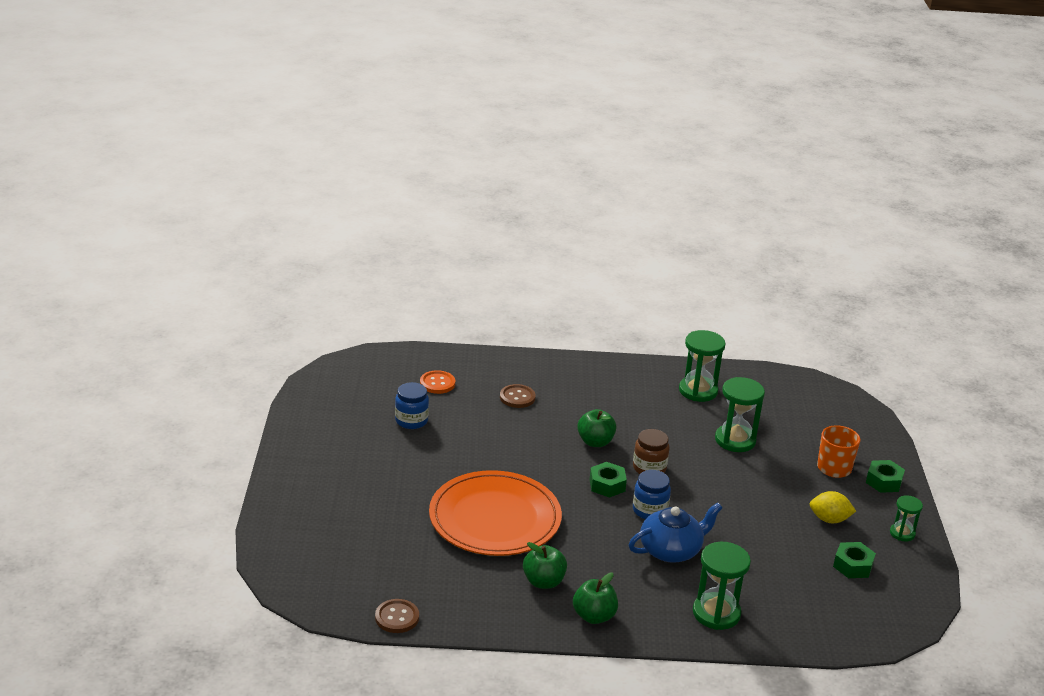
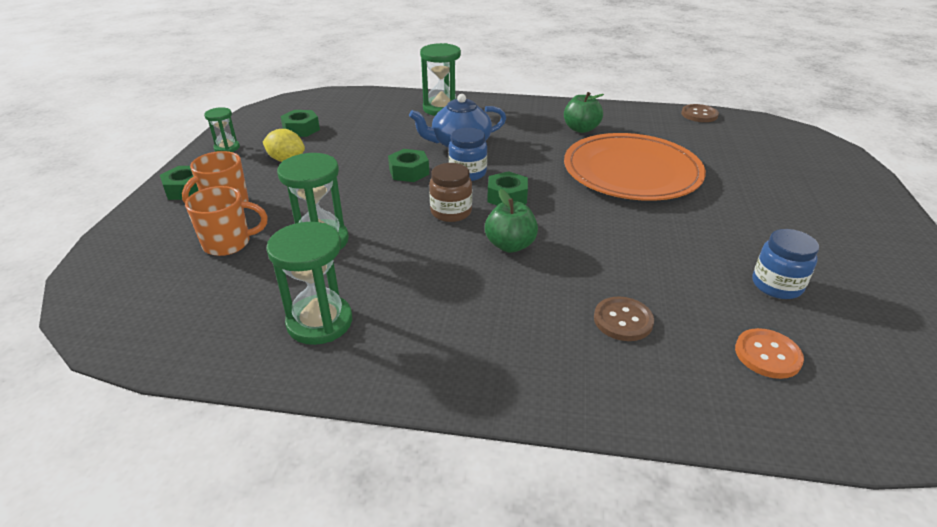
camera: 170 degrees left, 5 degrees up
(594, 616) = (540, 110): green apple -> none
(704, 509) = (409, 172): none -> green nut
(799, 436) = (228, 243): none -> orange mug

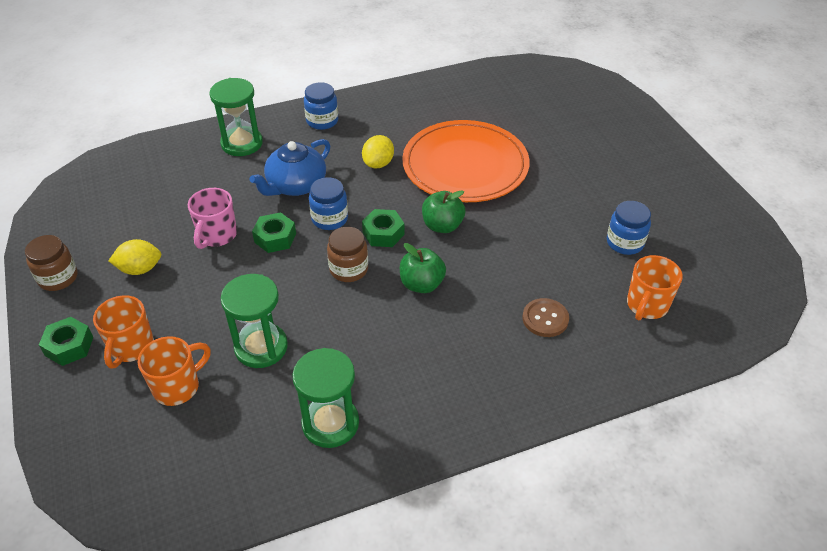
camera: 30 degrees left, 10 degrees up
(227, 148) = (58, 278): green hourglass -> brown jar
(301, 129) = (117, 223): green nut -> none
(364, 157) = (217, 235): none -> pink mug
(521, 111) = (322, 121): none -> blue jar
(546, 149) = (378, 163): none -> yellow lemon
(581, 129) = (391, 127): green apple -> green apple (442, 226)
(699, 115) = (480, 74): brown button -> none
(767, 355) = (646, 305): orange button -> orange mug

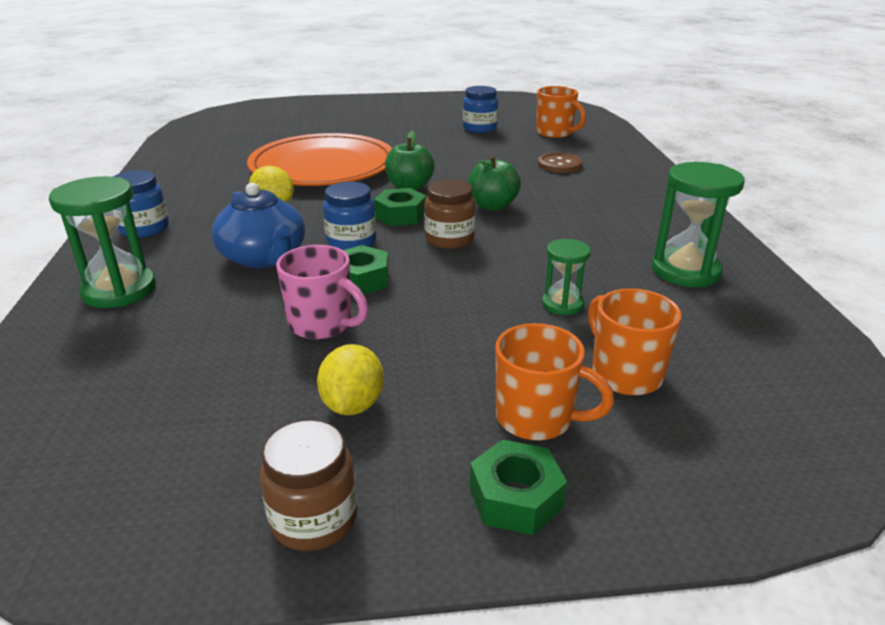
camera: 75 degrees left, 15 degrees down
(261, 347) = (562, 304): green hourglass -> green hourglass, size x0.57

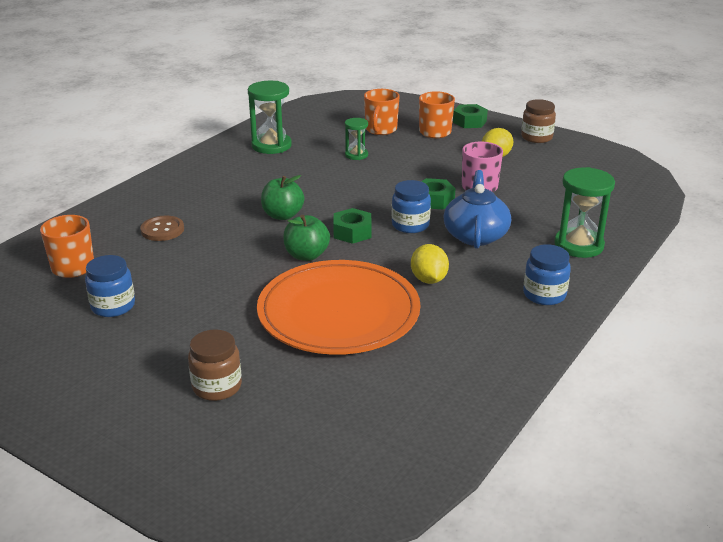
camera: 140 degrees left, 0 degrees up
(449, 239) = (350, 204): brown jar -> brown jar (217, 386)

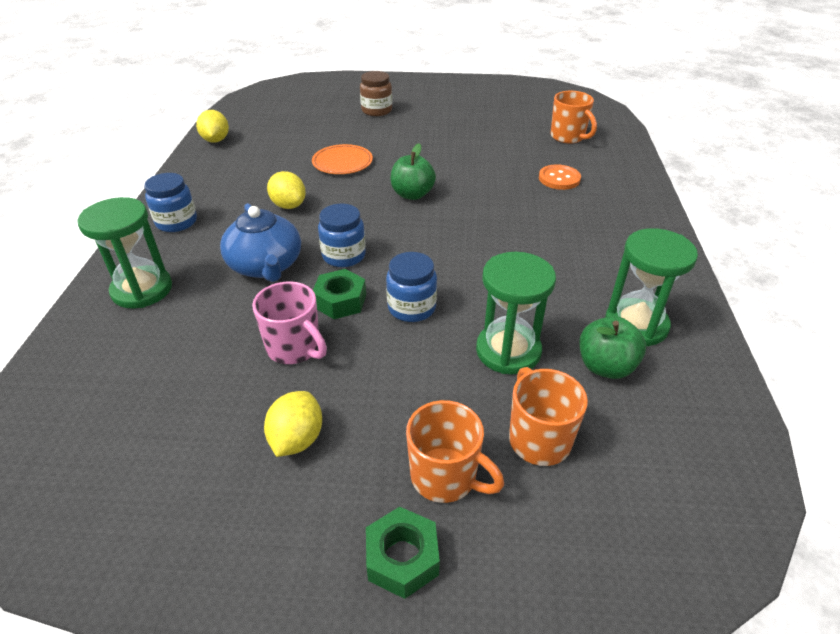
camera: 150 degrees right, 10 degrees up
(113, 306) = (498, 125): blue jar -> blue jar (412, 308)
(162, 230) = (559, 179): brown button -> orange button
(282, 215) = (481, 225): green apple -> green apple (605, 366)
(338, 312) = (342, 162): orange plate -> orange plate, size x0.46
(352, 232) = (395, 228): green nut -> none
(356, 155) = (508, 351): green hourglass -> green hourglass, size x1.75
(472, 404) = (216, 140): none -> yellow lemon
(536, 137) = (236, 552): brown jar -> none

